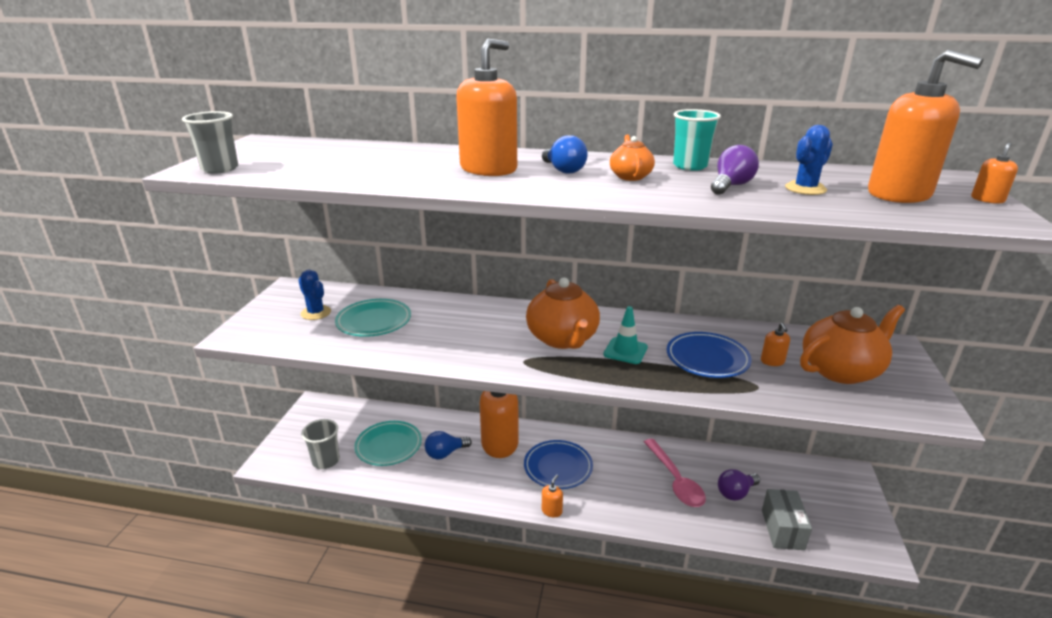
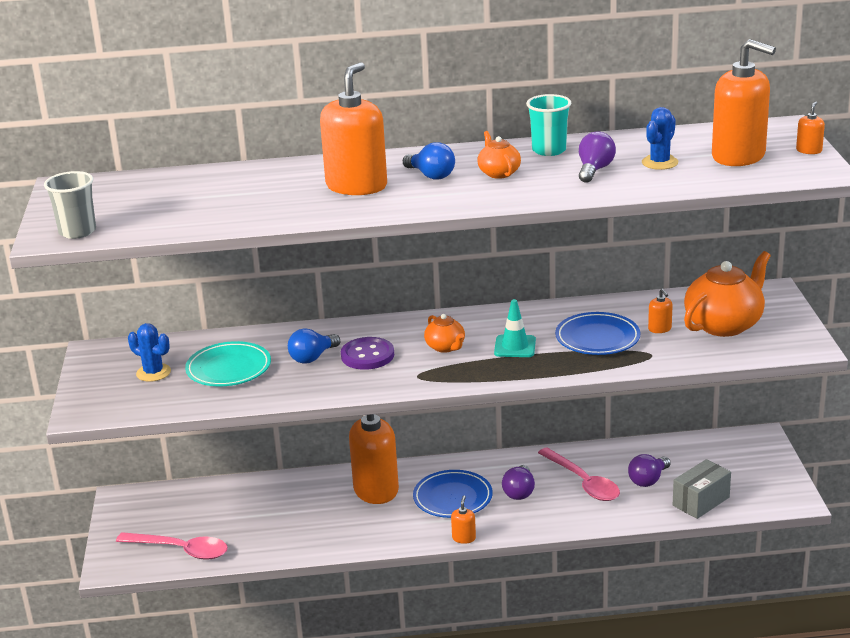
camera: 15 degrees left, 0 degrees up
(326, 461) = (181, 550): grey cup -> pink spoon
(388, 446) = (246, 520): turquoise plate -> none
(445, 453) = (318, 512): blue light bulb -> blue light bulb (312, 358)
(492, 333) = (367, 355): none -> purple button
(562, 339) = (445, 347): orange teapot -> orange teapot, size x0.52
(616, 476) = (519, 492): none -> purple light bulb
(782, 529) = (701, 501): grey box -> grey box turned 60 degrees clockwise

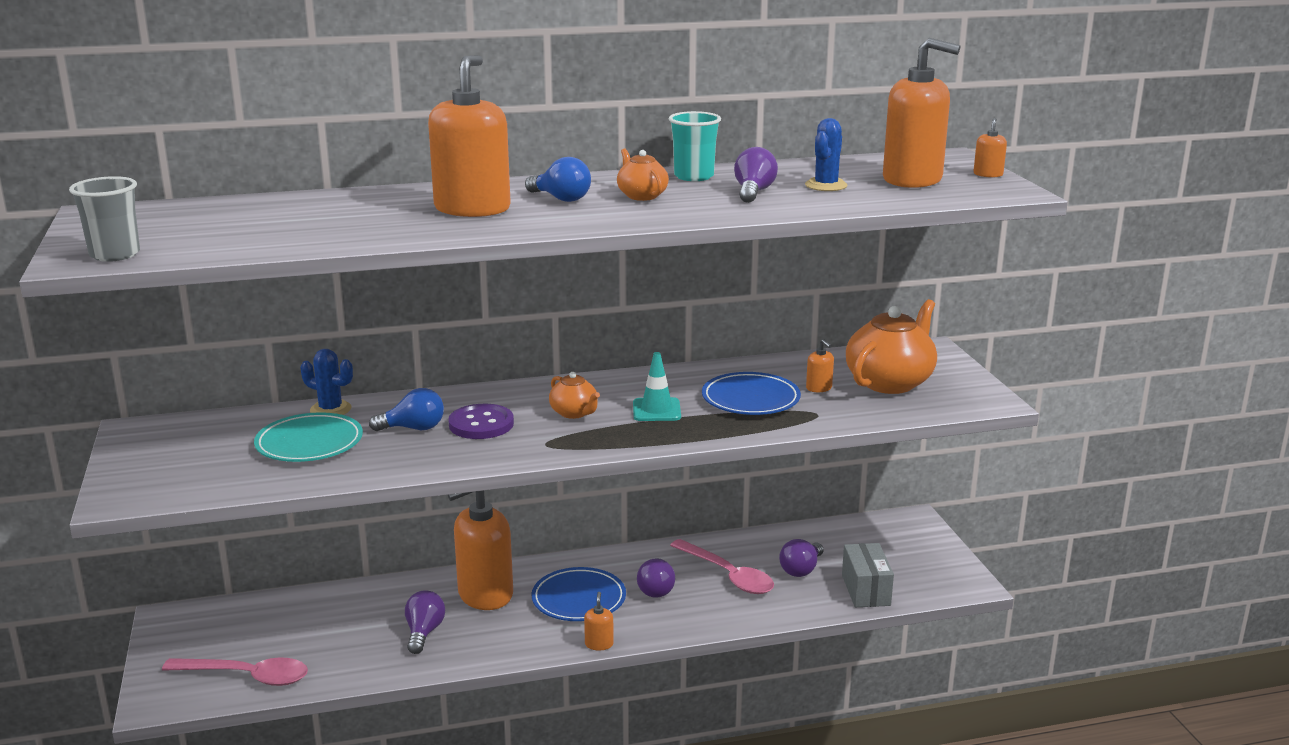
camera: 10 degrees left, 5 degrees down
(153, 373) = (213, 450): blue cactus -> blue cactus (330, 409)
(312, 358) = (413, 428): blue light bulb -> blue light bulb turned 135 degrees counterclockwise
(322, 521) = (424, 632): none -> purple light bulb
(701, 501) = (866, 590): grey box -> grey box turned 45 degrees counterclockwise

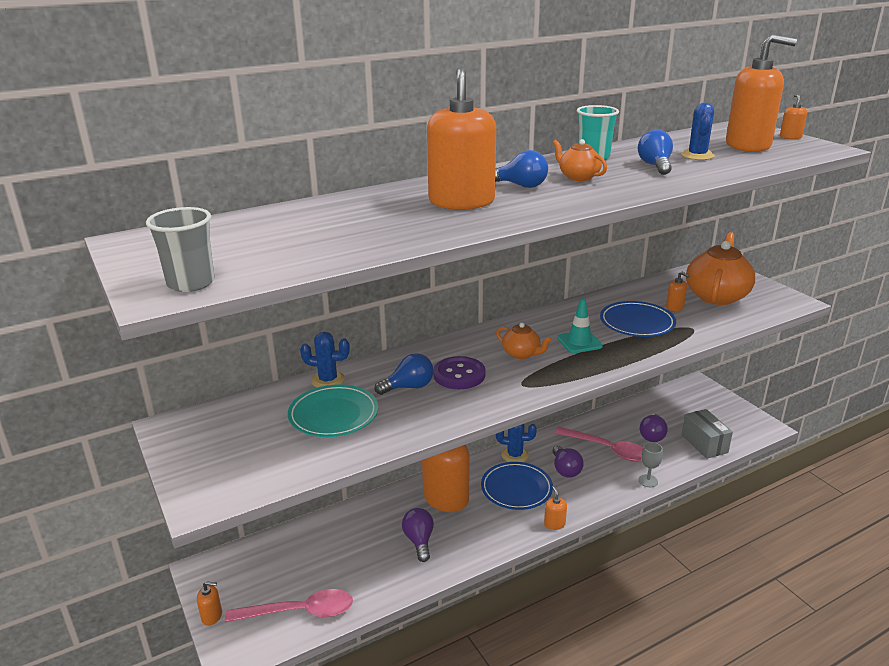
camera: 15 degrees left, 5 degrees up
(153, 662) = (212, 616): none -> orange soap dispenser
(603, 563) = (515, 455): none -> blue cactus
(753, 192) = (655, 166): purple light bulb -> blue light bulb
(755, 619) = (648, 481): none -> grey goblet

